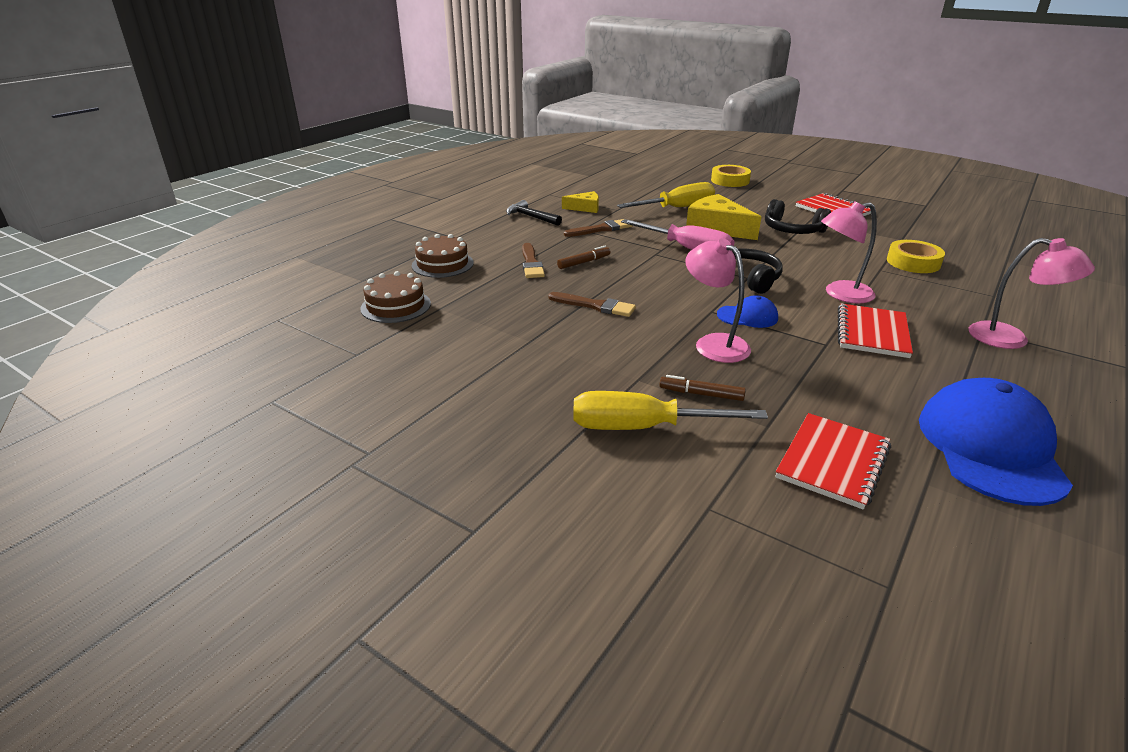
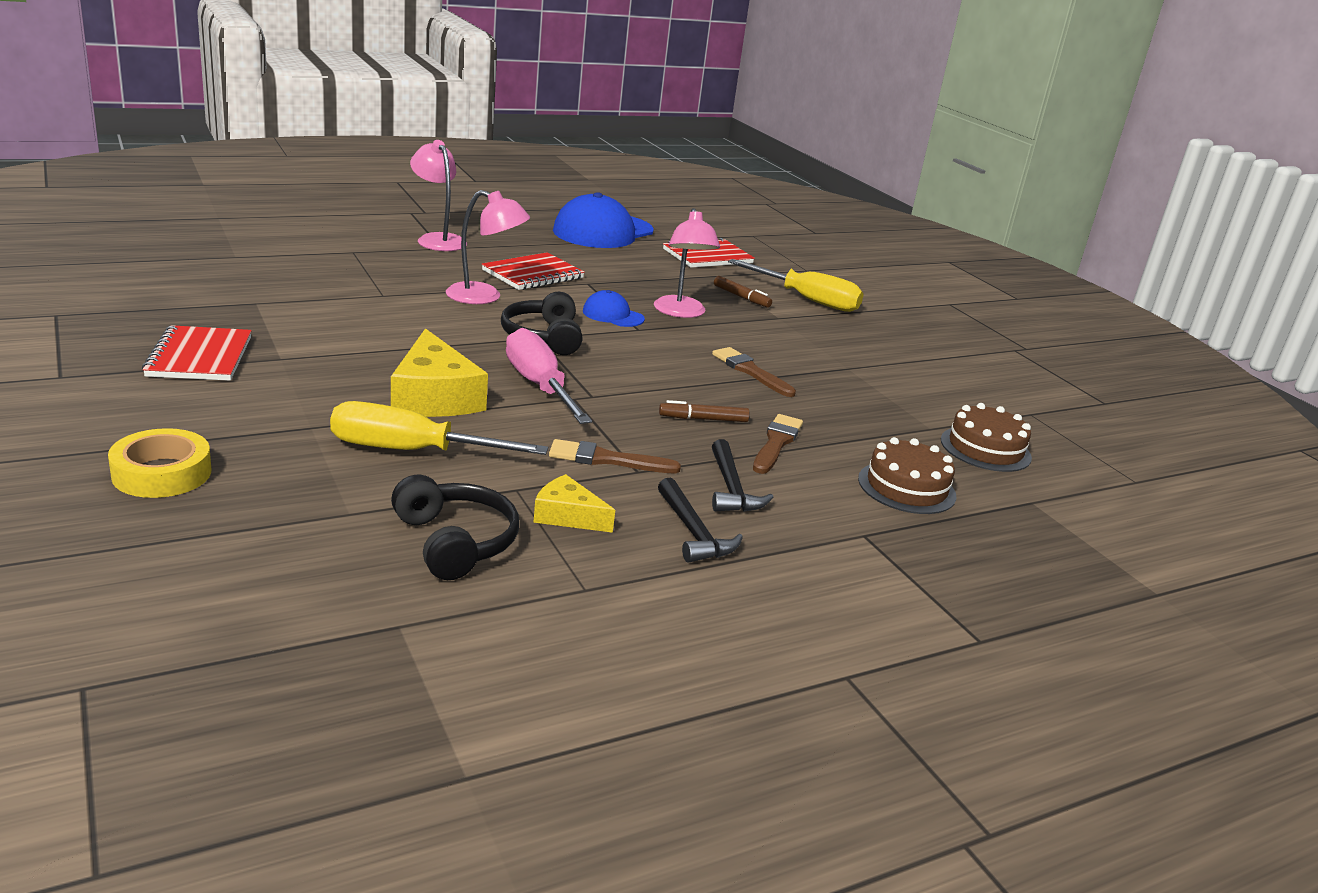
camera: 155 degrees left, 5 degrees down
(532, 236) = (731, 489): none -> black hammer
(792, 230) = (344, 357): black headphones -> black headphones (455, 542)
(913, 262) = (329, 287): yellow tape -> none

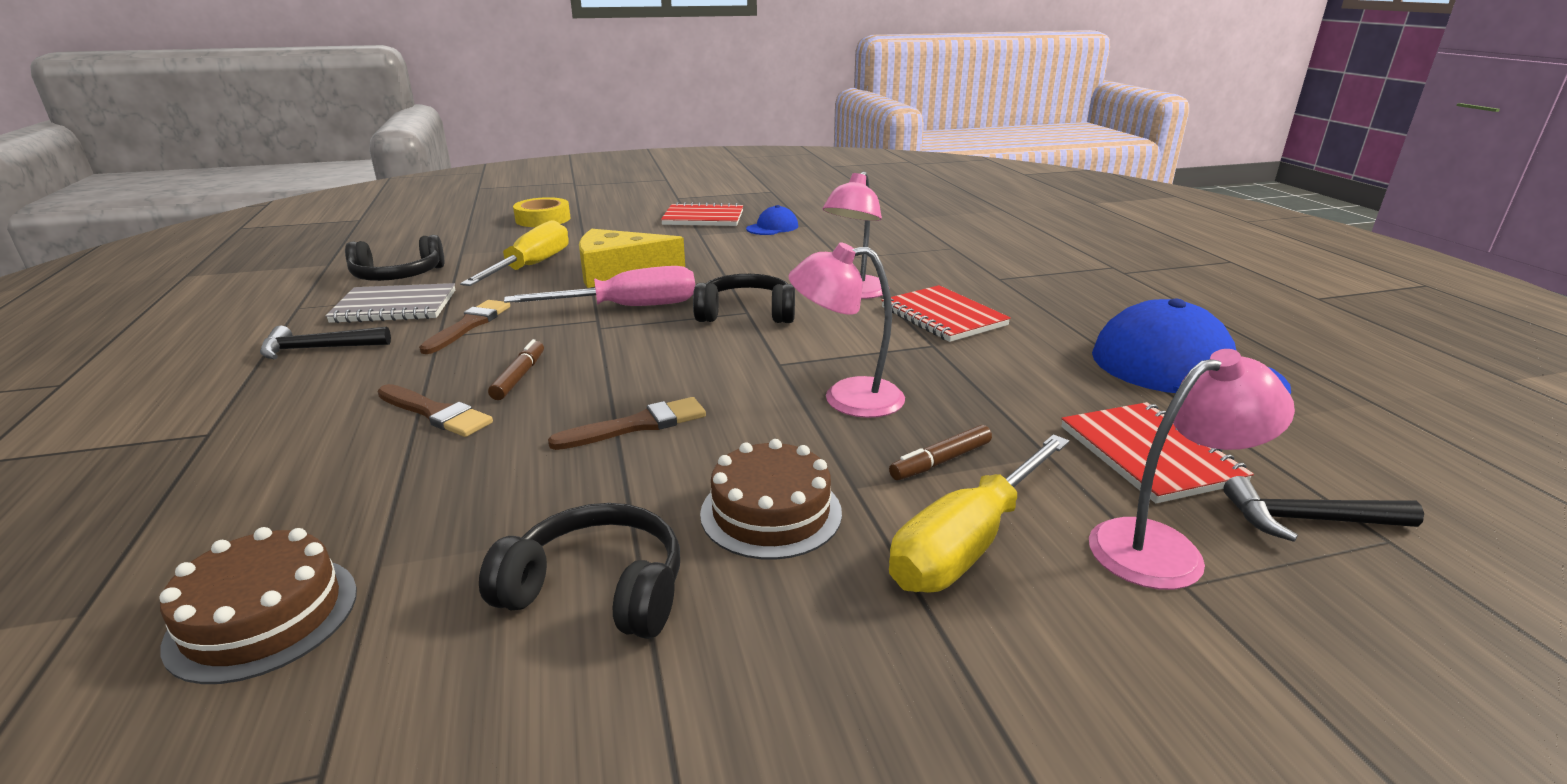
camera: 105 degrees right, 0 degrees up
(438, 239) = (1026, 277): pink lamp -> pink lamp (1164, 548)
(567, 516) = (395, 307): yellow cheese -> grey notebook
(613, 315) = (822, 352): blue cap -> blue cap (772, 227)
(731, 489) = (368, 374): black hammer -> black hammer (1307, 520)
(900, 373) = (597, 590): none -> black headphones
(906, 487) = (254, 489): brown cake -> brown cake (771, 512)

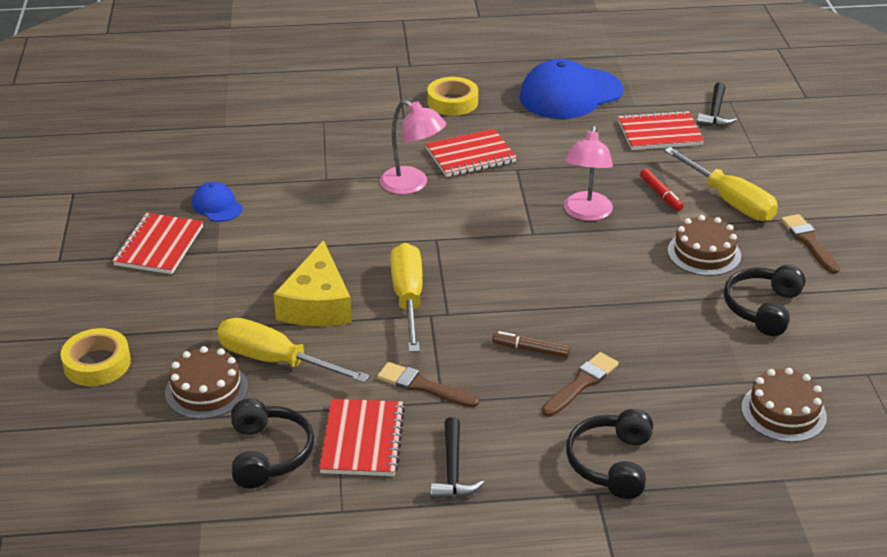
camera: 80 degrees left, 10 degrees up
(395, 307) = (363, 440): grey notebook -> red notebook
(497, 250) = (206, 390): none -> brown cake
(628, 307) = (408, 299): pink screwdriver -> yellow screwdriver
(637, 425) = (609, 295): brown brush -> brown brush (809, 242)
(746, 314) = (440, 239): black headphones -> black headphones (611, 463)
(940, 461) = (660, 194): brown marker -> red marker
(1063, 299) = (452, 102): none -> yellow tape
(1164, 548) = (733, 153): pink lamp -> none

